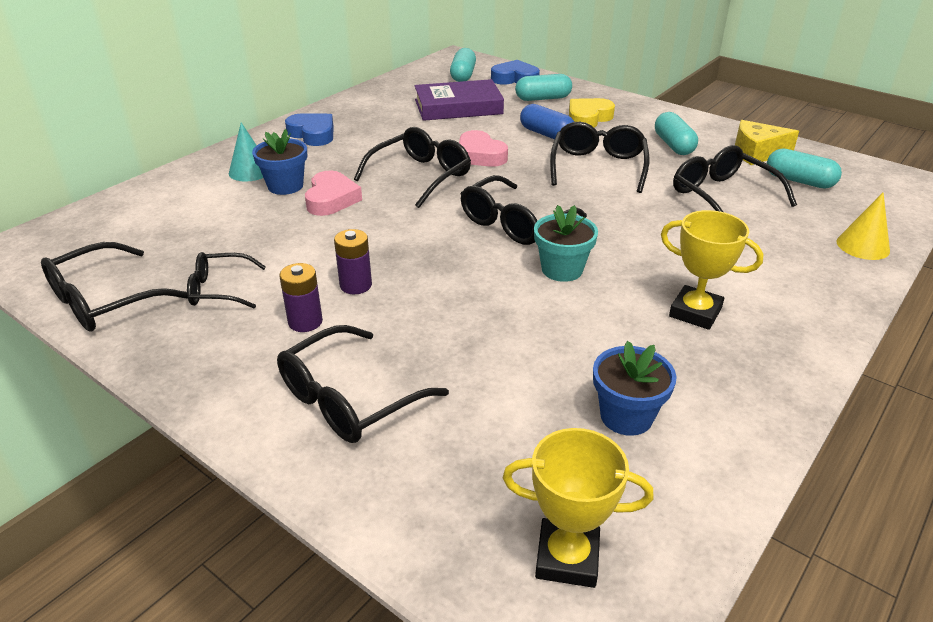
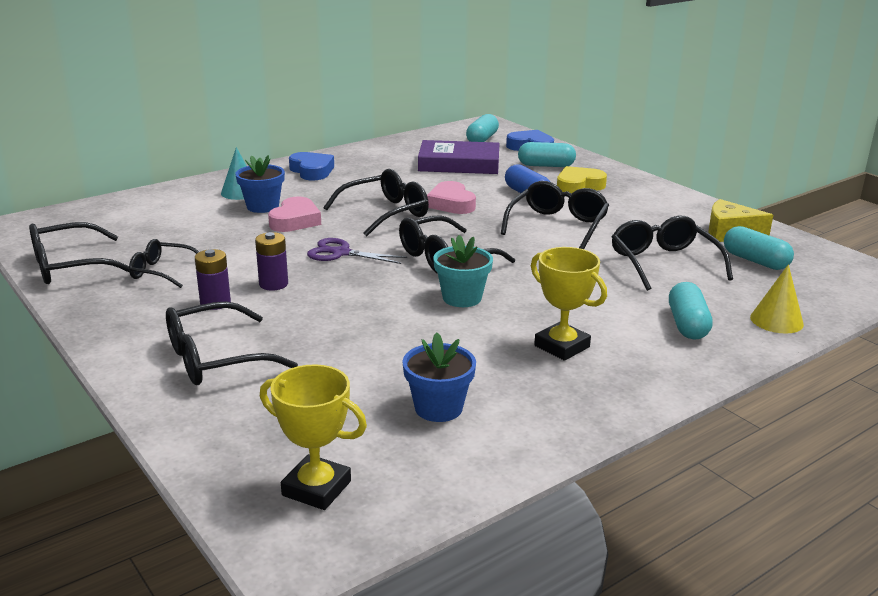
camera: 15 degrees right, 10 degrees down
(404, 233) = (341, 253): none -> purple scissors
(673, 145) = (647, 217): turquoise capsule -> turquoise capsule (687, 325)

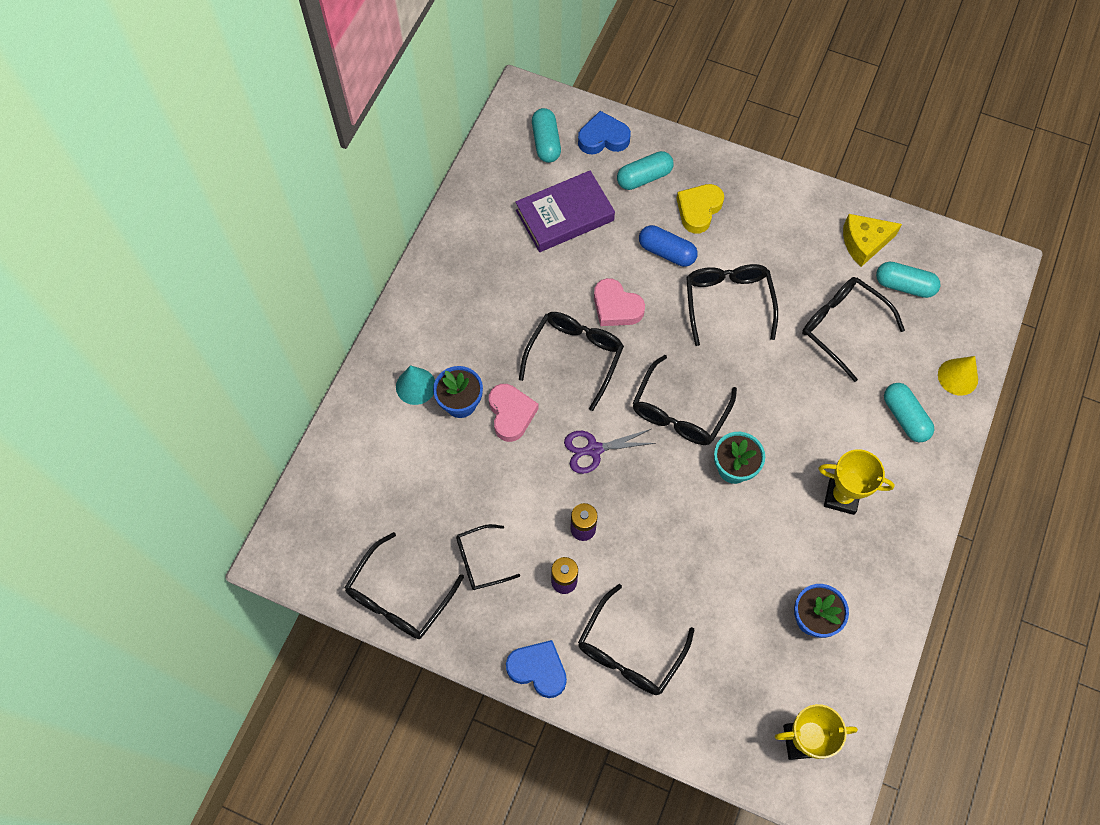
camera: 30 degrees left, 40 degrees up
(312, 171) = (442, 305): blue heart -> blue heart (538, 669)

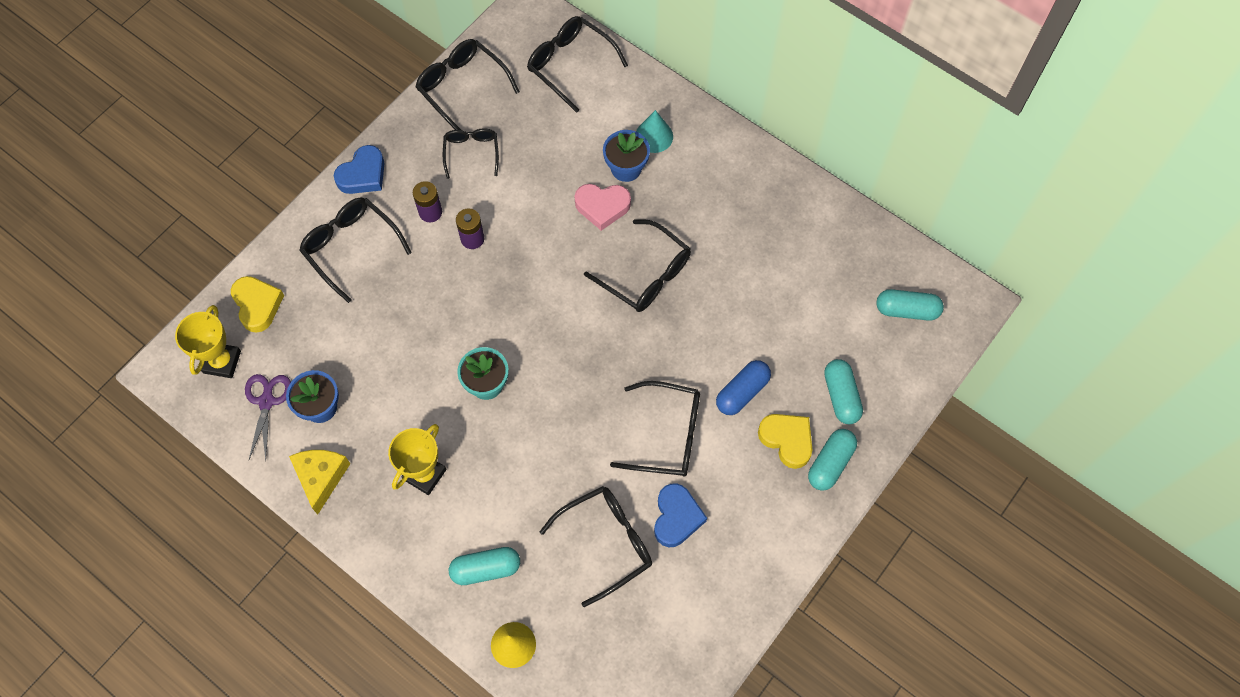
camera: 105 degrees right, 0 degrees up
(565, 215) = (810, 306): purple book -> none
(594, 449) = (545, 267): purple scissors -> purple scissors (266, 401)
(603, 138) = (901, 368): blue heart -> blue heart (676, 517)
(616, 307) = (690, 326): pink heart -> none
(679, 412) = (559, 352): black glasses -> black glasses (570, 64)
(727, 728) = (257, 305): none -> yellow heart
(864, 243) = (702, 605): yellow cheese -> yellow cheese (321, 477)
(904, 286) = (637, 629): turquoise capsule -> turquoise capsule (830, 463)

